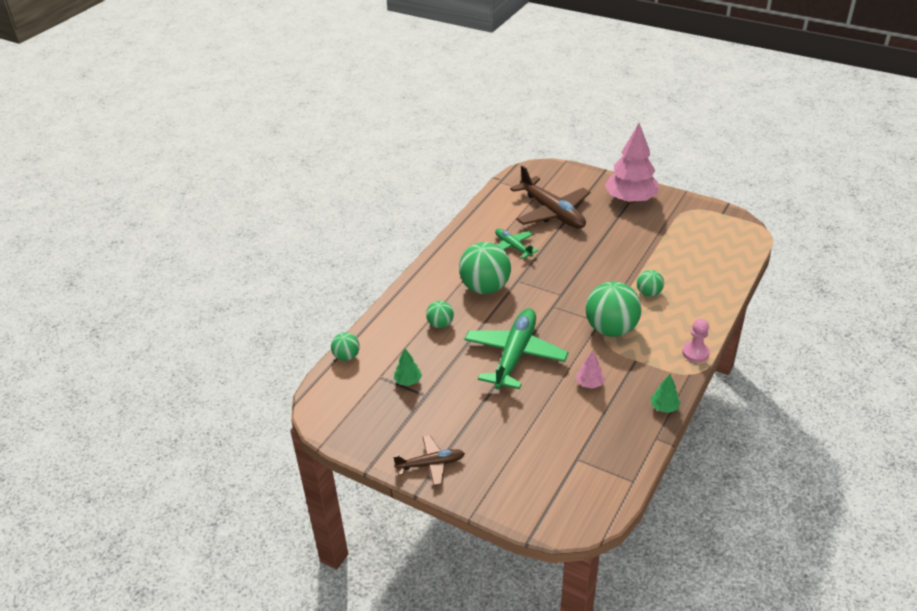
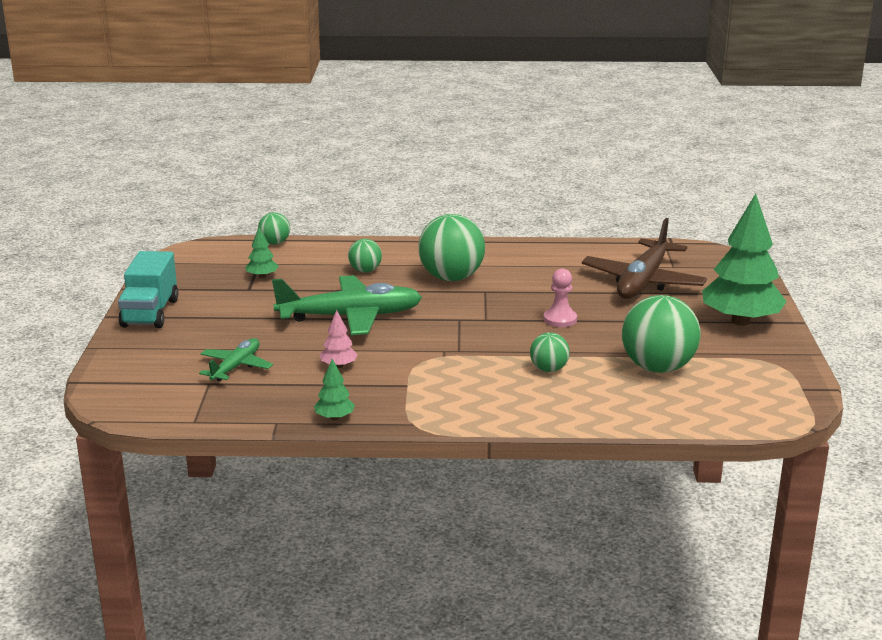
camera: 60 degrees right, 15 degrees down
(430, 464) = (150, 313): brown plane -> turquoise truck
(513, 247) = (544, 276): green plane -> green plane (236, 367)
(611, 329) = (451, 359): green ball -> green ball (658, 368)
(630, 199) = (740, 321): pink tree -> green tree
(695, 353) = (459, 420): pink pawn -> pink pawn (560, 319)

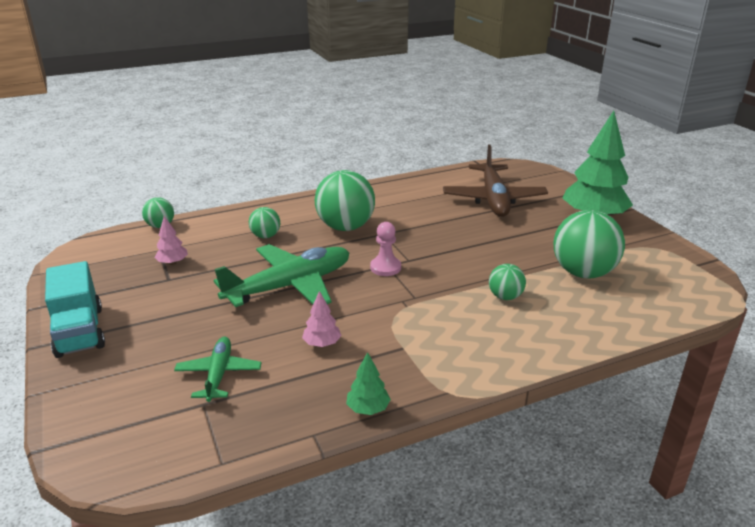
camera: 25 degrees left, 5 degrees up
(262, 276) = (172, 263): green tree -> pink tree
(560, 319) = (467, 246): pink pawn -> pink pawn (385, 267)

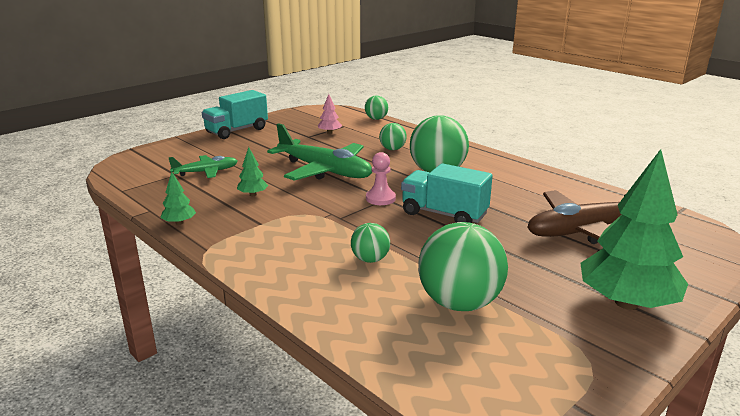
camera: 70 degrees right, 5 degrees down
(322, 344) = (253, 194): pink tree -> green tree
(437, 245) = (444, 214): none -> turquoise truck

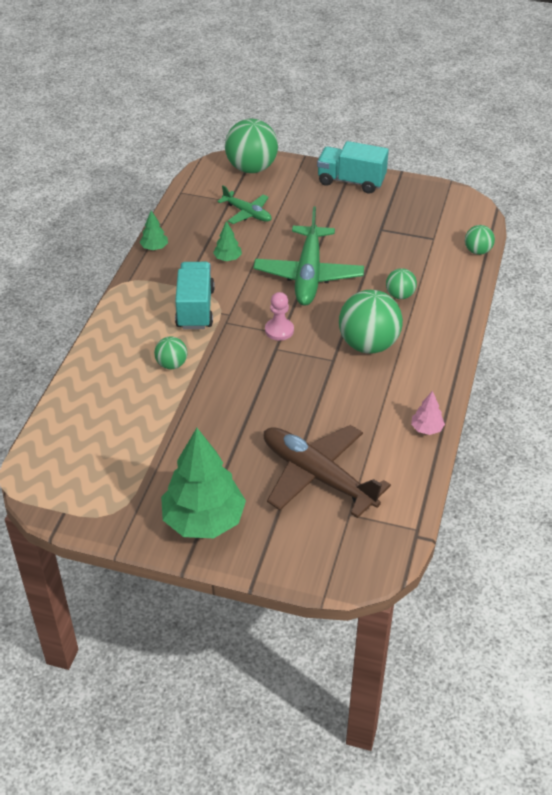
camera: 60 degrees right, 20 degrees up
(329, 132) = (404, 238): pink tree -> pink tree (426, 429)
(444, 214) = (279, 378): turquoise truck -> turquoise truck (195, 308)
(459, 303) = (143, 430): green ball -> green ball (251, 168)

